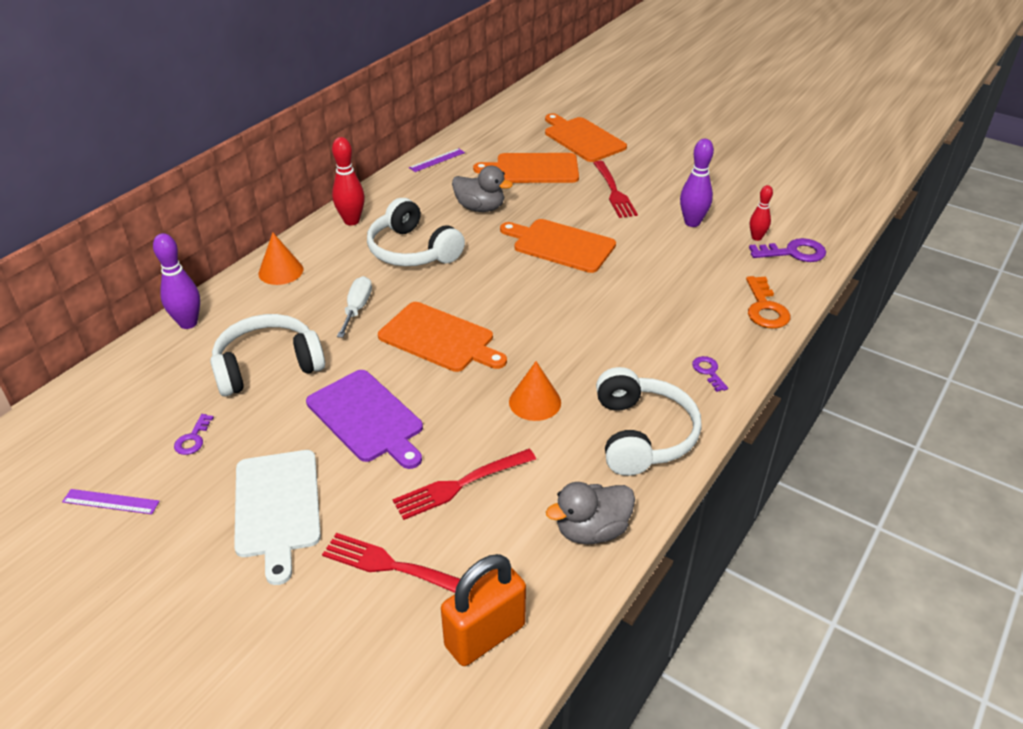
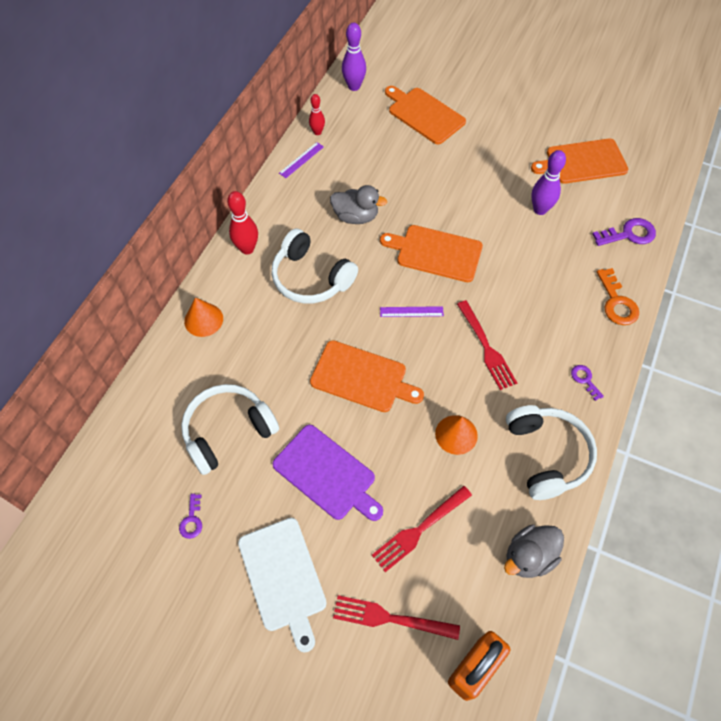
camera: 10 degrees left, 20 degrees up
(111, 501) = (148, 596): purple ruler -> purple ruler (411, 311)
(188, 323) = (143, 393): purple bowling pin -> purple bowling pin (354, 86)
(357, 308) = (283, 354): white screwdriver -> none
(533, 169) = (390, 160): orange cutting board -> orange cutting board (583, 162)
(614, 192) = (466, 180): red fork -> red fork (486, 348)
(756, 237) = (596, 220): red bowling pin -> red bowling pin (317, 132)

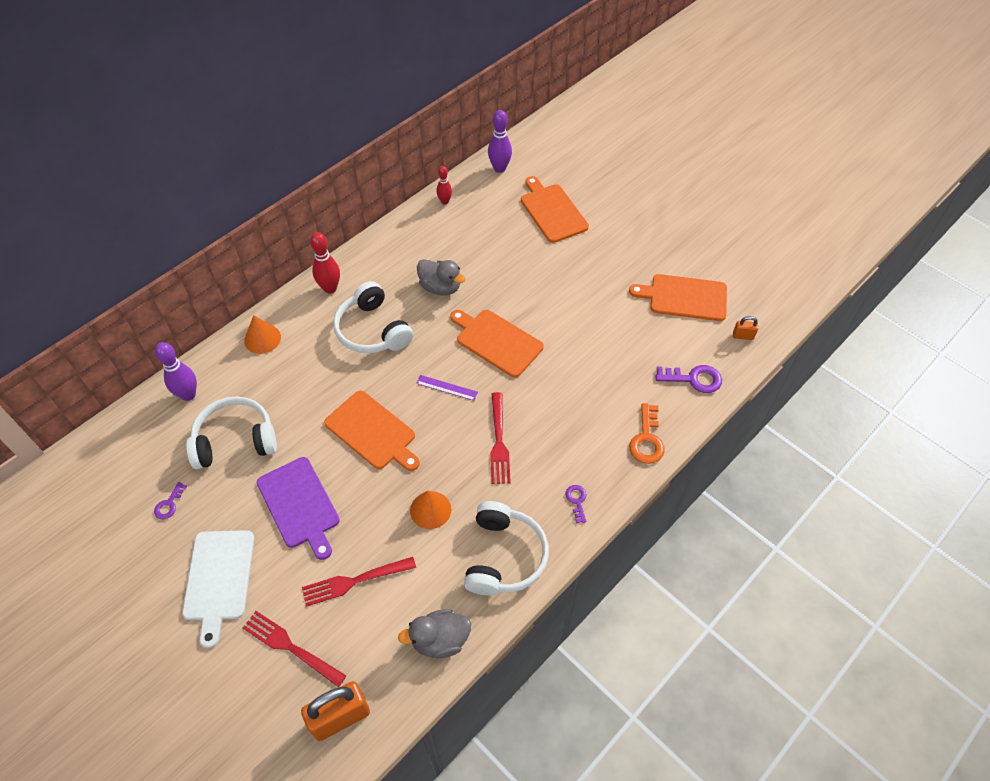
camera: 20 degrees right, 5 degrees down
(301, 160) = (417, 222): purple ruler -> none
(540, 210) = (617, 330): purple bowling pin -> purple bowling pin (188, 395)
(650, 182) = (743, 336): none -> orange padlock

